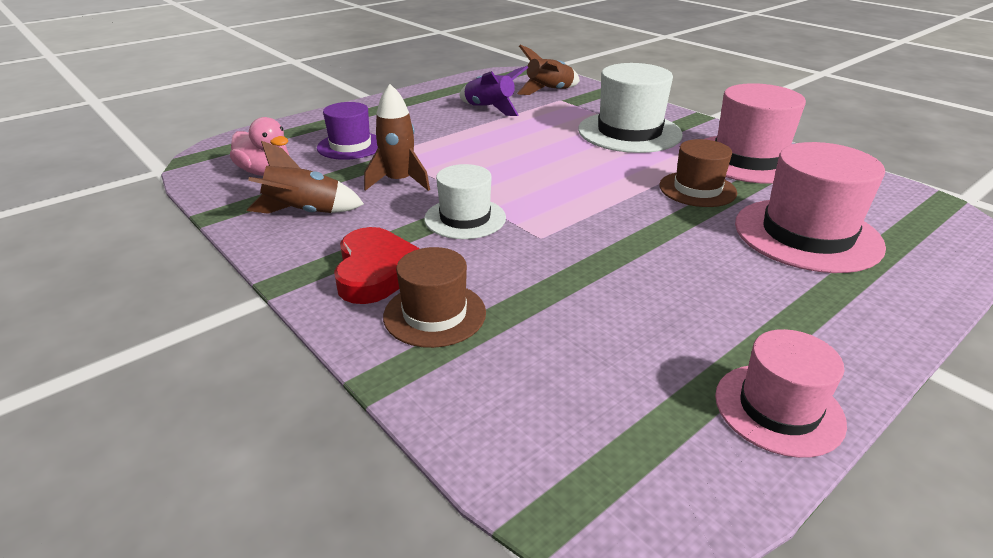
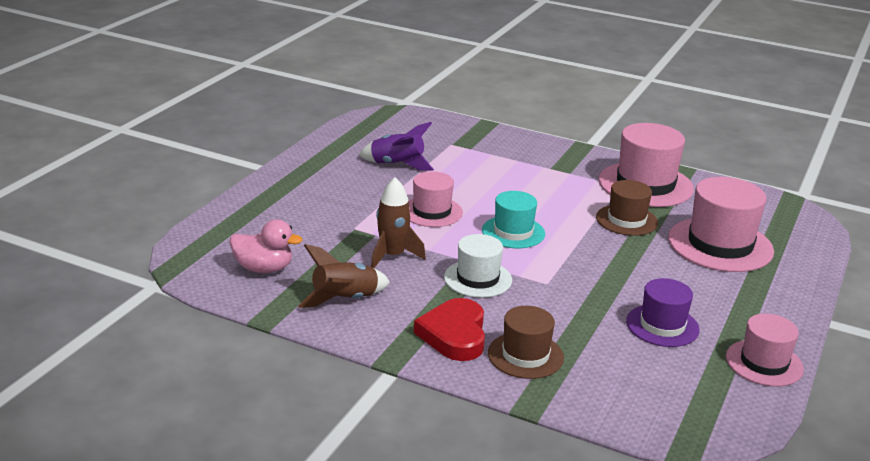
camera: 25 degrees left, 5 degrees down
(350, 146) = (310, 227): purple hat -> purple hat (662, 325)
(376, 271) = (454, 335): red heart -> red heart turned 150 degrees counterclockwise
(482, 150) = (432, 212): none -> pink hat
(549, 91) = (433, 135): brown rocket -> none
(550, 180) = (513, 232): none -> turquoise hat
(629, 132) = (538, 172): white hat -> none

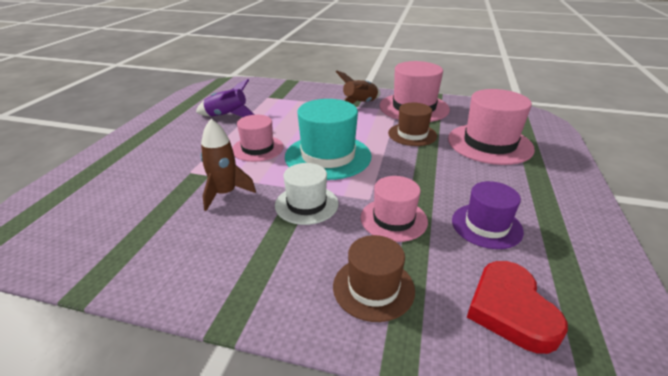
camera: 10 degrees left, 5 degrees up
(264, 268) = (94, 227): pink duck -> none
(345, 300) = (176, 250): brown rocket -> brown rocket (360, 104)
(454, 335) = (294, 274): red heart -> red heart (510, 310)
(513, 232) = (328, 156): turquoise hat -> turquoise hat, size x1.63
(764, 363) = (597, 251): pink hat -> pink hat (393, 219)

